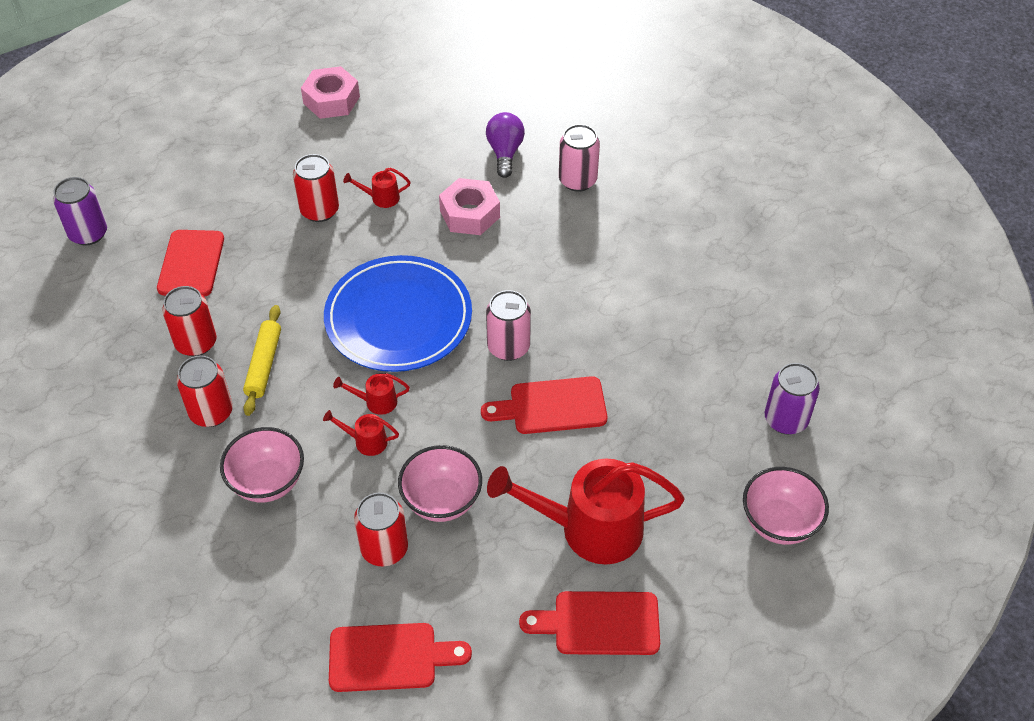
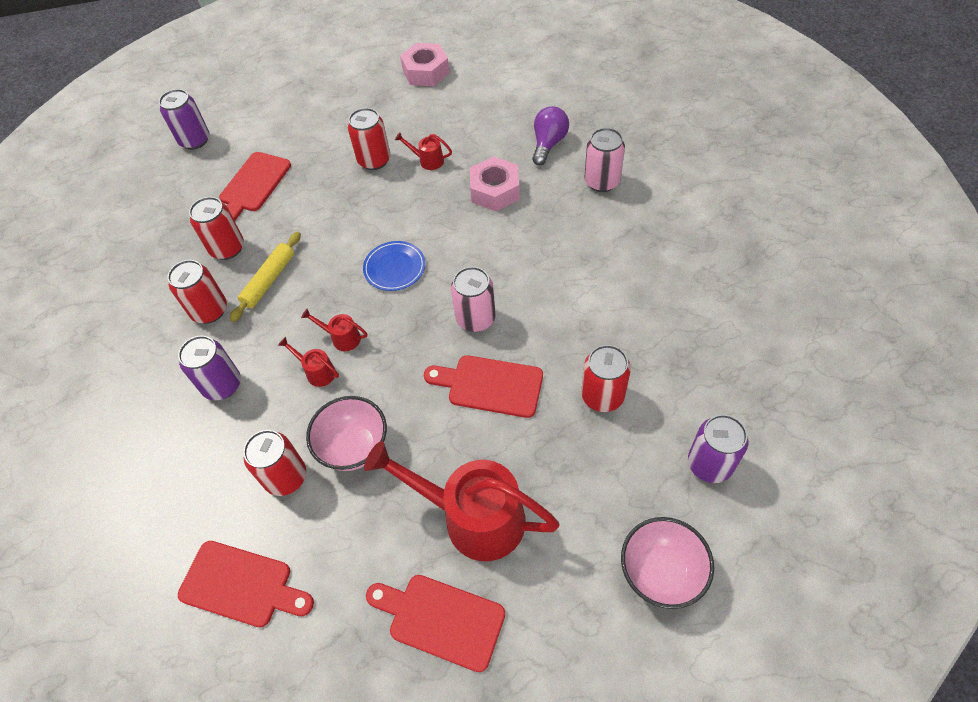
camera: 25 degrees right, 5 degrees up
(267, 482) = (222, 385): pink bowl -> purple can
(398, 318) = (394, 268): blue plate -> blue plate, size x0.47
(664, 387) = (602, 396): none -> red can

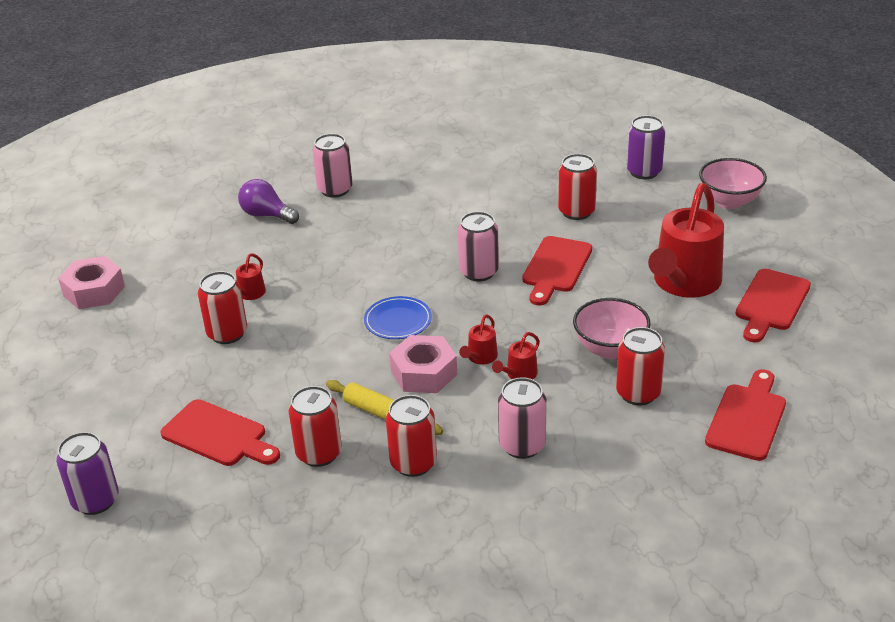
camera: 85 degrees left, 20 degrees down
(222, 385) = (522, 445): purple can -> pink can
(495, 190) = (317, 252): pink nut -> pink nut (424, 373)

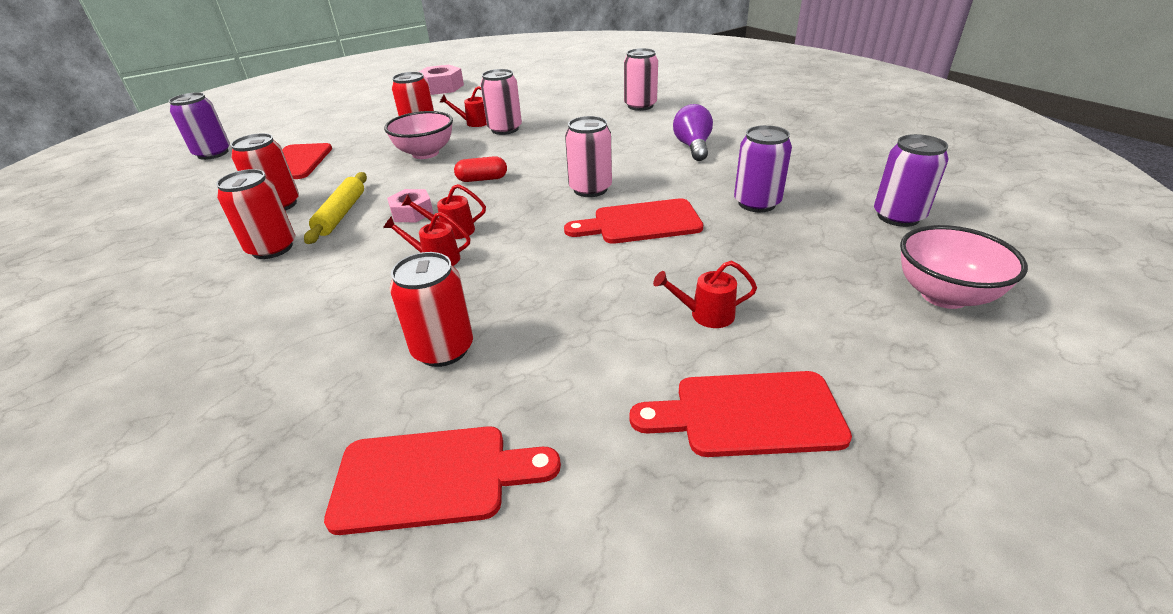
camera: 60 degrees right, 0 degrees up
(267, 215) = (578, 98): purple light bulb -> purple light bulb (693, 147)
(398, 321) = (482, 179): blue plate -> red capsule
(424, 373) = (412, 212): pink nut -> pink nut, size x0.64
(522, 445) = (313, 298): pink can -> pink can (505, 129)
(576, 211) = (756, 203): red can -> purple can
(610, 349) = (519, 301): pink bowl -> pink bowl (425, 153)
(683, 284) = (705, 315): red watering can -> red watering can, size x0.42

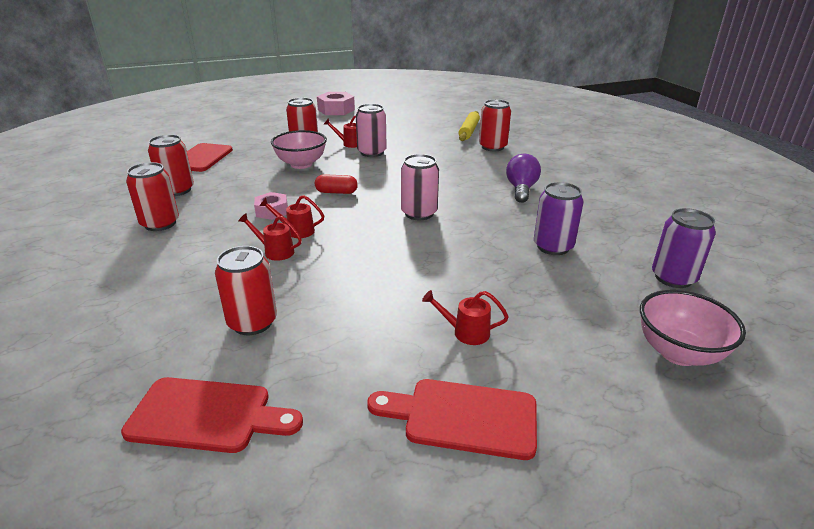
camera: 10 degrees right, 5 degrees down
(213, 153) = (145, 142): purple can -> none
(341, 214) = (219, 204): yellow rolling pin -> yellow rolling pin (469, 131)
(640, 106) = (492, 147): pink can -> red can
(640, 223) = (447, 248): red cutting board -> none

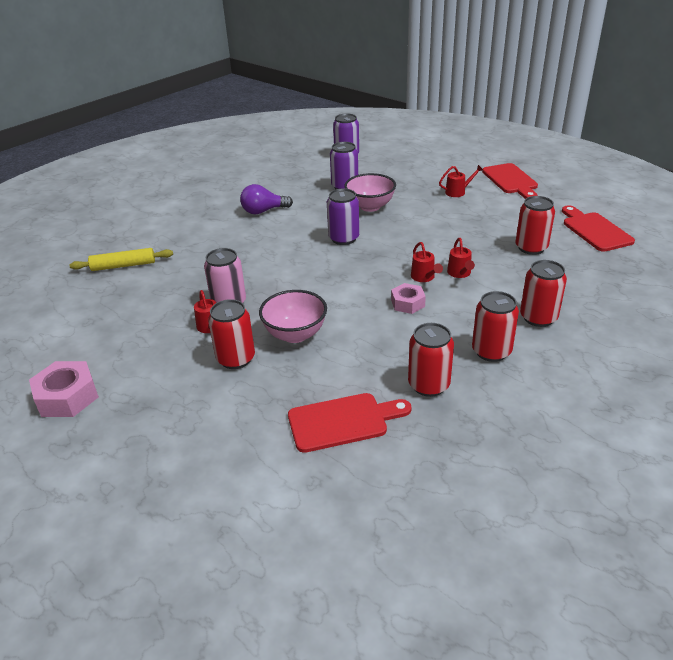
camera: 115 degrees left, 5 degrees up
(336, 192) = (341, 286): red capsule -> none
(419, 213) = (343, 238): pink can -> purple can
(465, 332) = (458, 192): red watering can -> red watering can turned 90 degrees counterclockwise
(492, 147) = (169, 242): red can -> red can (538, 317)
(678, 353) = (412, 150): pink bowl -> pink bowl (370, 206)

